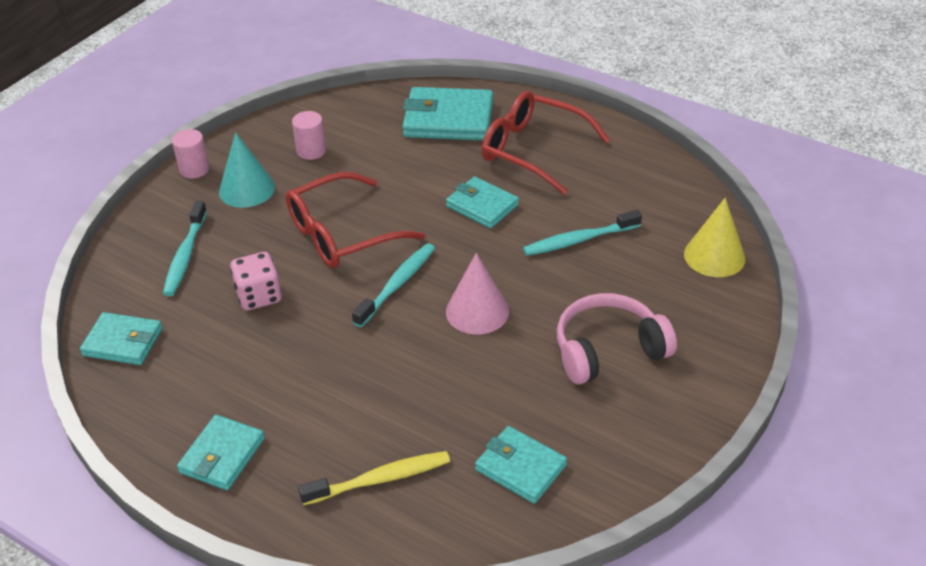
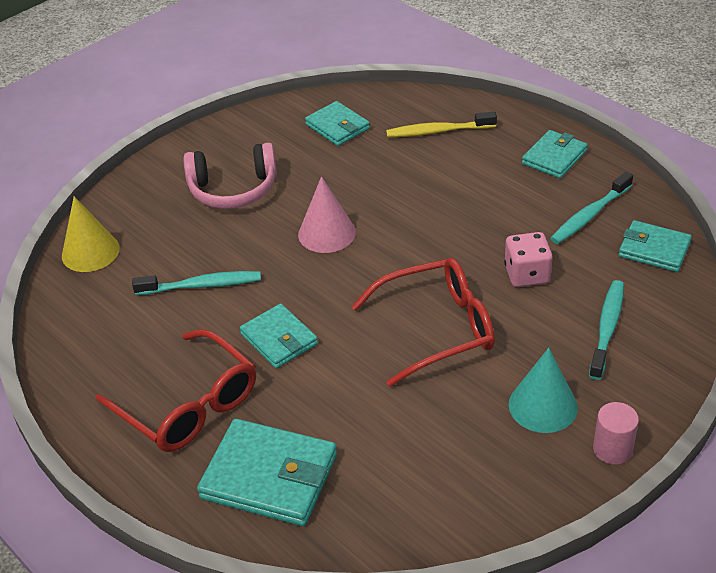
camera: 165 degrees left, 0 degrees up
(311, 151) = (459, 453): pink cylinder -> none
(397, 284) = (391, 267): turquoise toothbrush -> turquoise toothbrush (589, 215)

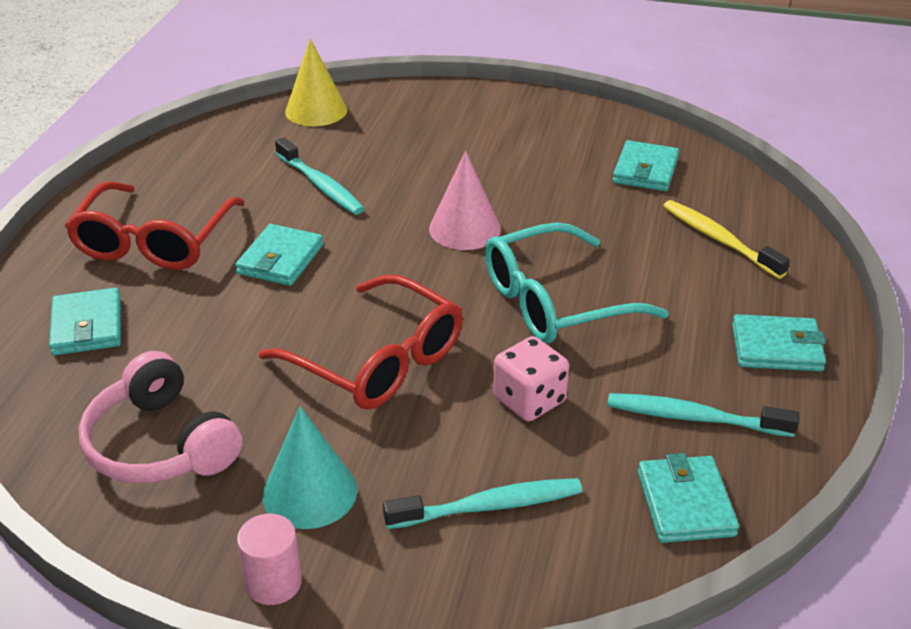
camera: 55 degrees right, 5 degrees down
(233, 189) = (476, 148): pink headphones -> pink headphones (161, 444)
(269, 477) = (87, 326): turquoise wallet -> turquoise wallet, size x0.63
(441, 225) = (553, 302): none -> turquoise glasses

